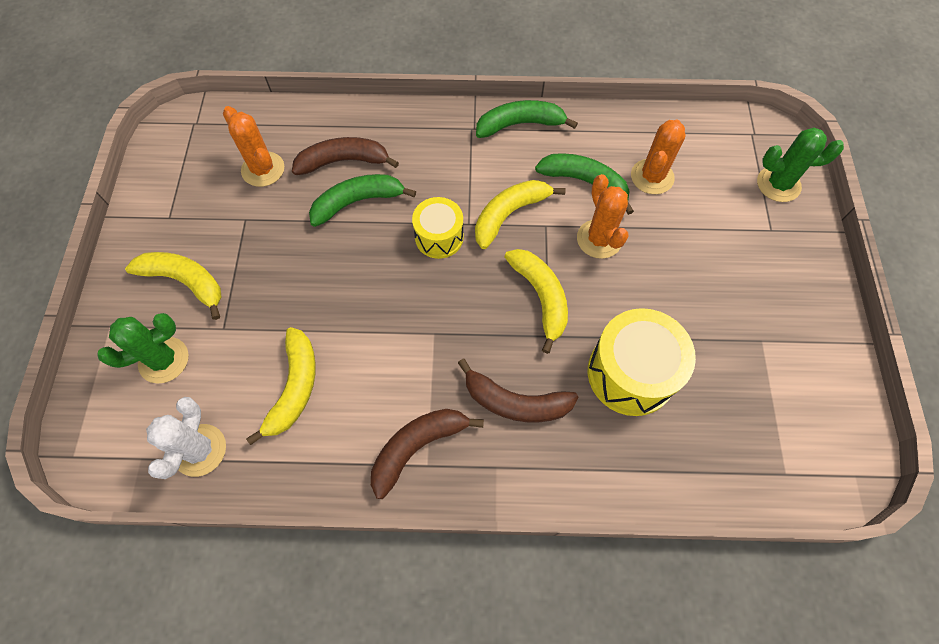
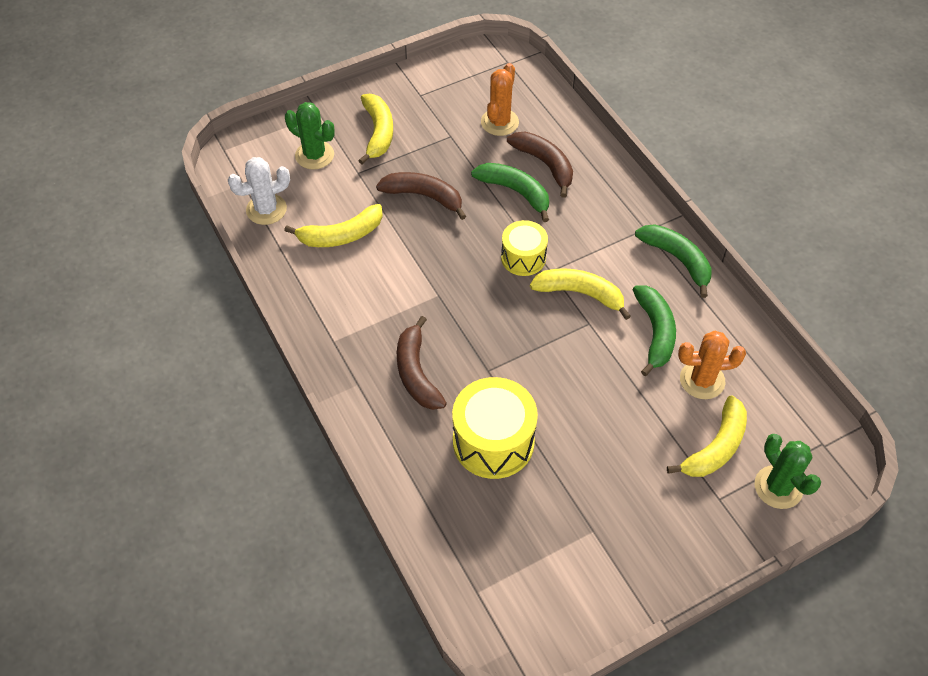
camera: 60 degrees right, 10 degrees down
(418, 447) = (343, 329): brown banana -> brown banana (424, 197)
(541, 298) = (518, 350): yellow banana -> yellow banana (715, 447)
(599, 239) = (604, 367): orange cactus -> none

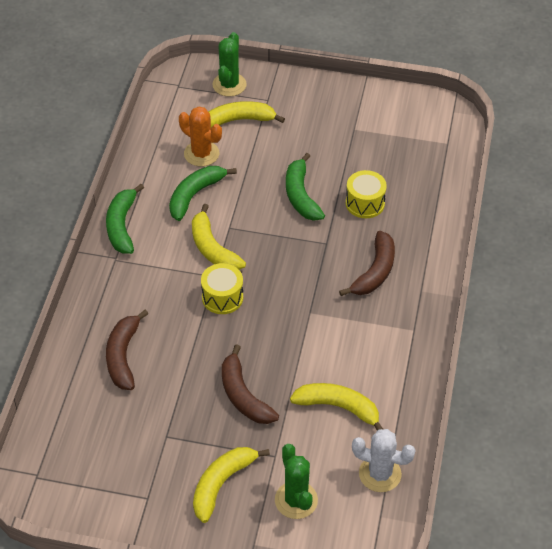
camera: 140 degrees left, 5 degrees down
(493, 441) = (365, 203): yellow drum -> yellow drum, size x0.62
(499, 122) = (113, 419): orange cactus -> none
(515, 192) = (171, 349): green banana -> green banana (301, 195)

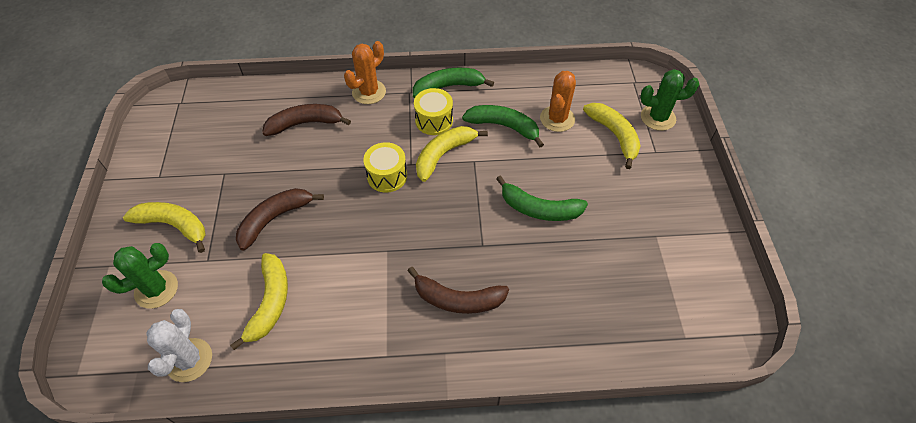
camera: 75 degrees right, 5 degrees up
(99, 294) = (369, 92): none -> orange cactus
(301, 195) = (539, 208): green banana -> green banana turned 135 degrees counterclockwise
(365, 203) = (552, 269): yellow drum -> yellow drum (434, 120)

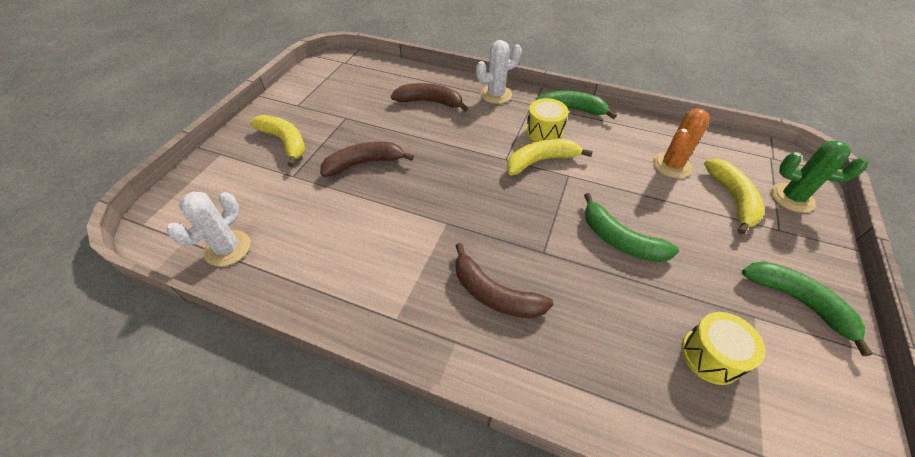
camera: 25 degrees right, 5 degrees down
(156, 289) = (241, 183): green cactus -> none
(270, 303) = (320, 228): yellow banana -> none
(369, 92) = (496, 94): orange cactus -> white cactus
(387, 176) = (479, 161): yellow drum -> yellow drum (711, 356)
(504, 127) = (611, 156): green banana -> green banana (798, 302)

